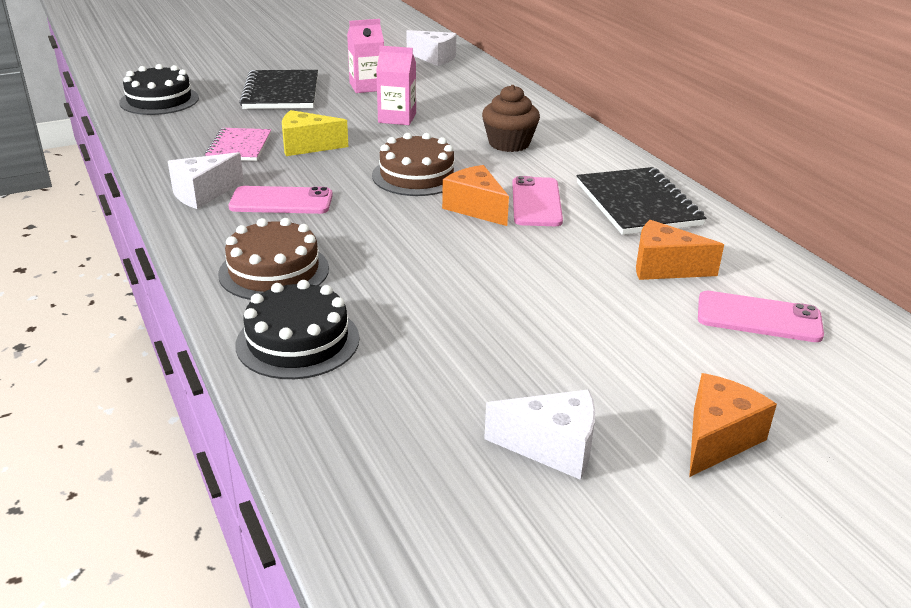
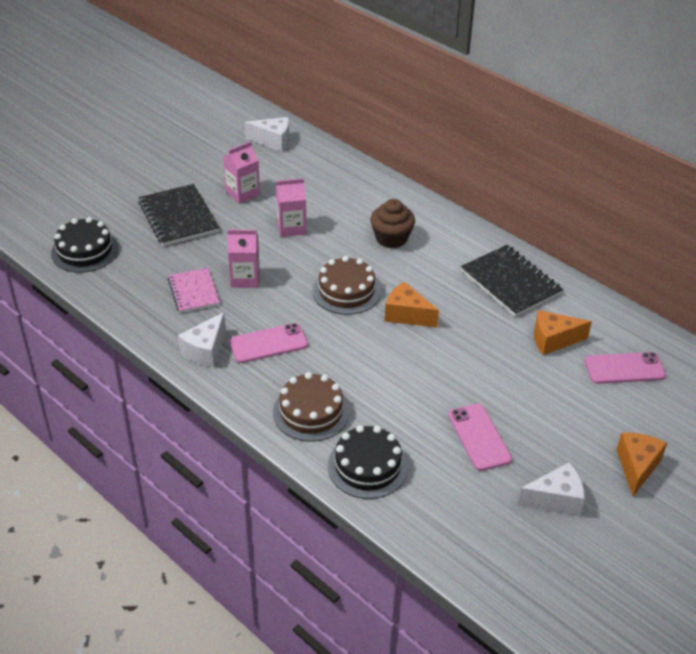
camera: 20 degrees left, 10 degrees up
(307, 146) = (245, 278): yellow cheese -> pink carton
(536, 202) = (444, 298): pink phone -> pink phone (479, 437)

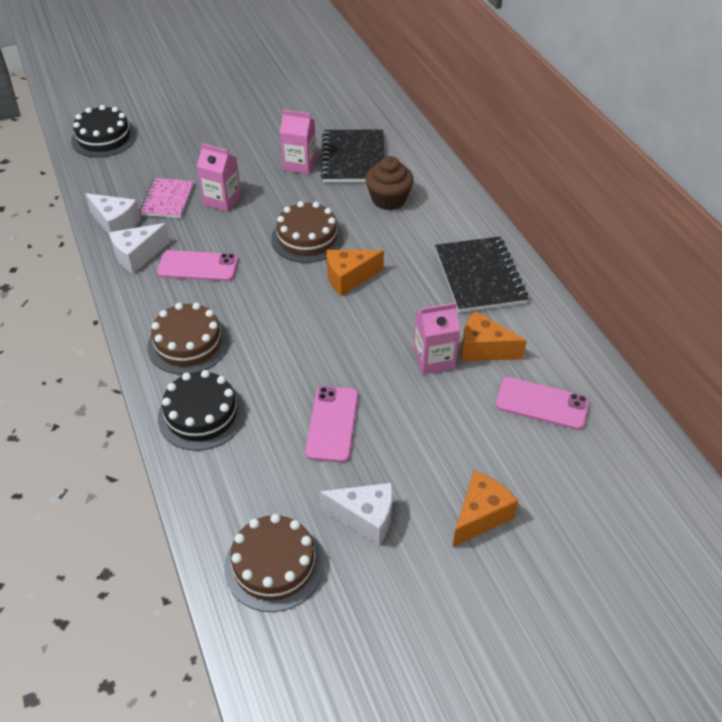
camera: 25 degrees right, 5 degrees up
(178, 217) = (205, 129): black notebook -> black notebook (353, 158)
(242, 193) = (278, 122): pink carton -> pink carton (434, 359)
(273, 141) = (342, 81): white cheese -> white cheese (116, 224)
(406, 315) = (349, 278): orange cheese -> orange cheese turned 75 degrees counterclockwise
(512, 560) = (274, 565): none -> brown cake

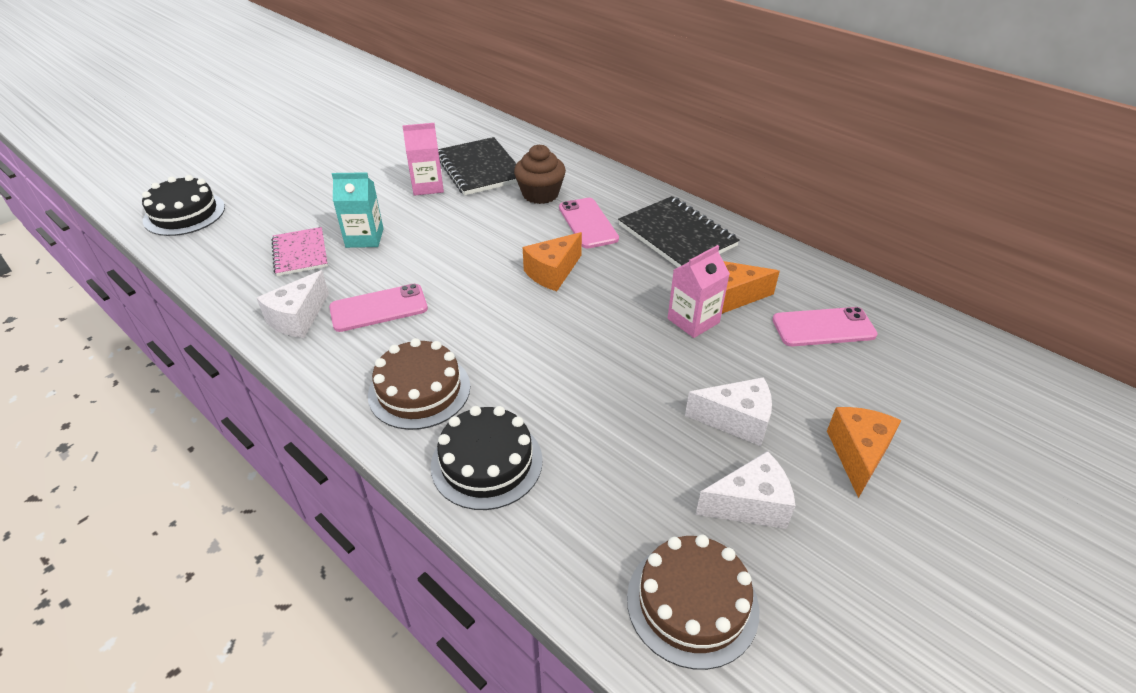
camera: 25 degrees left, 5 degrees down
(116, 224) = (250, 293): white cheese -> white cheese (736, 420)
(222, 200) = (364, 238): pink carton -> turquoise carton
(307, 238) = (482, 248): brown cake -> none
(332, 424) = (641, 418): pink phone -> pink phone (588, 223)

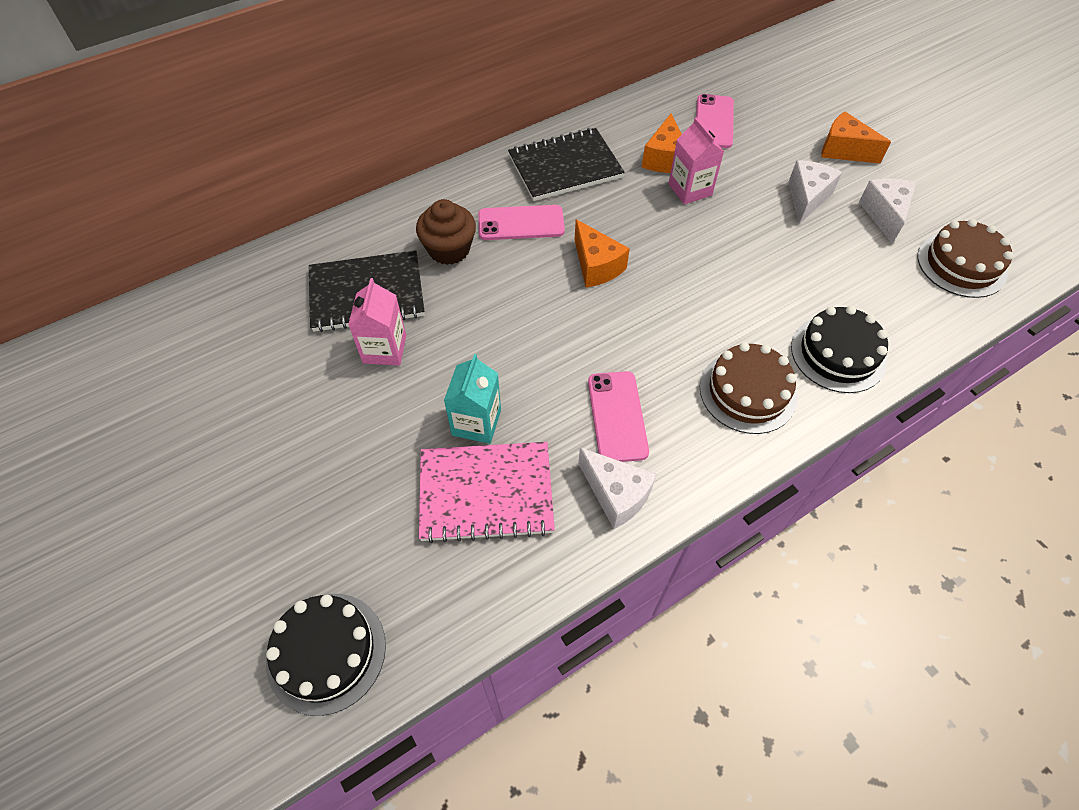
camera: 75 degrees left, 15 degrees up
(300, 253) = (486, 493): pink notebook -> pink notebook, size x1.55

